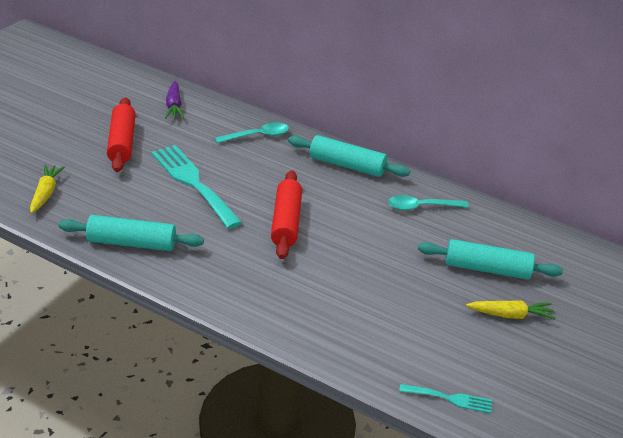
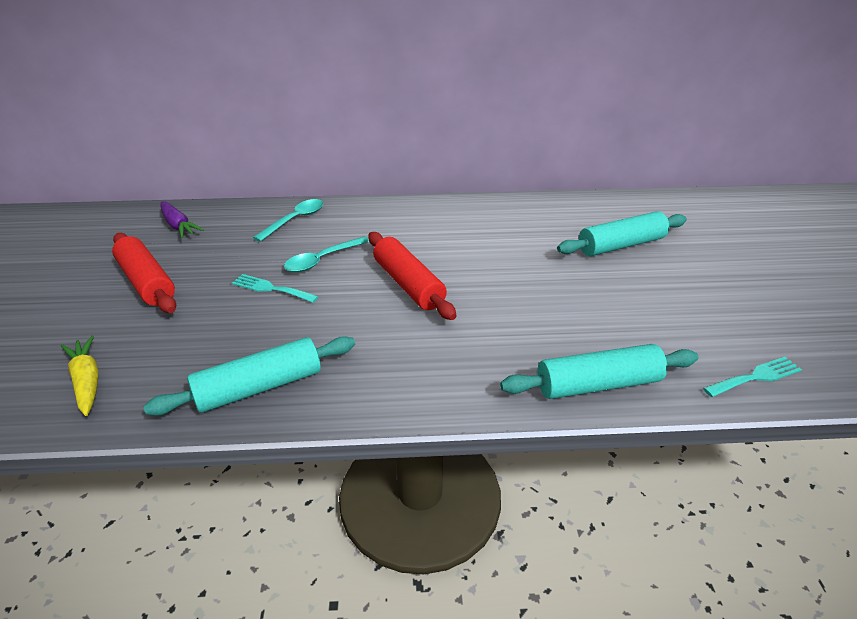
camera: 30 degrees left, 0 degrees up
(193, 183) = (271, 288): turquoise fork -> turquoise fork, size x0.50
(347, 165) = (406, 213): turquoise rolling pin -> turquoise rolling pin (598, 384)
(421, 207) = (508, 220): turquoise spoon -> turquoise spoon (322, 260)
(510, 315) = (688, 273): yellow carrot -> none

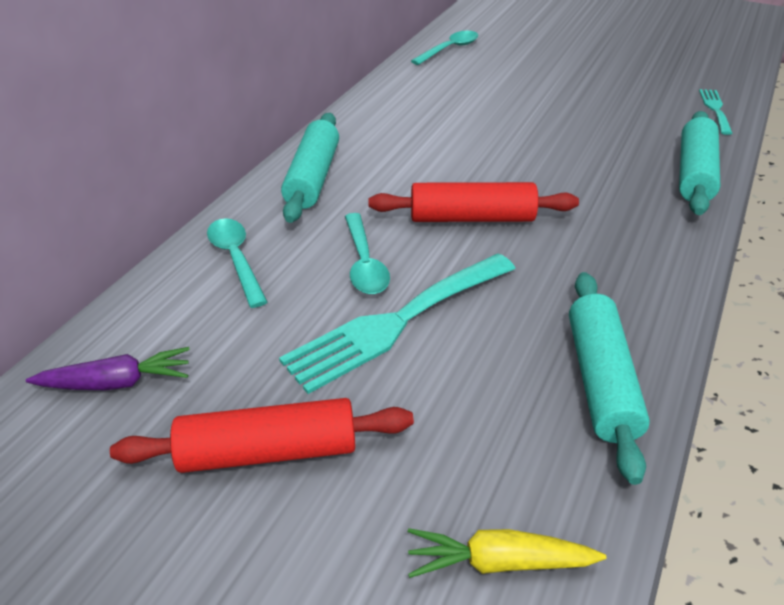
camera: 60 degrees left, 5 degrees up
(271, 288) = (396, 323): turquoise fork -> turquoise fork, size x1.99
(621, 245) = (502, 85): turquoise rolling pin -> turquoise rolling pin (313, 177)
(647, 207) = (449, 49): none -> turquoise spoon

